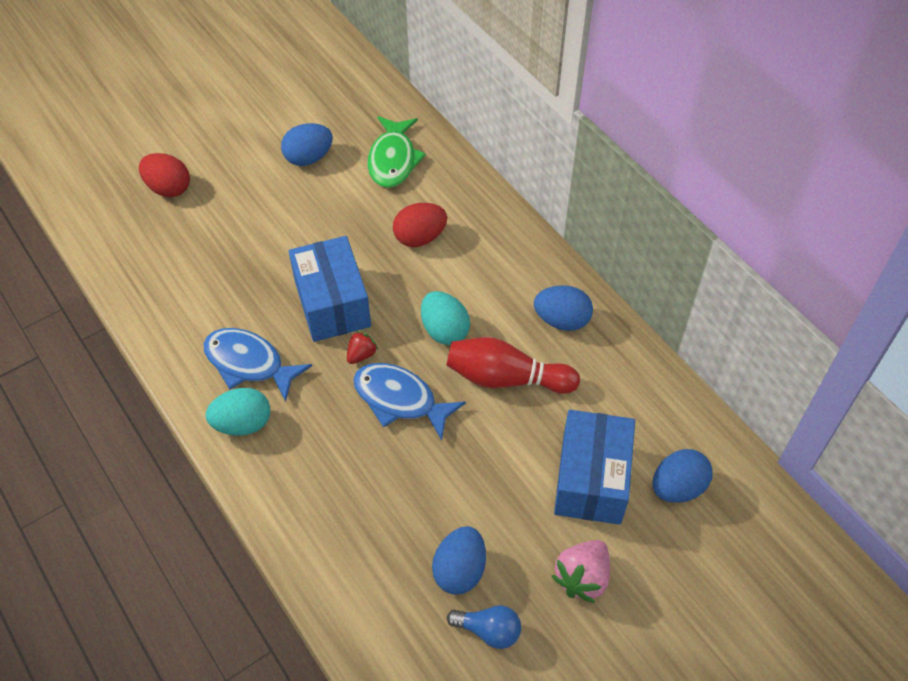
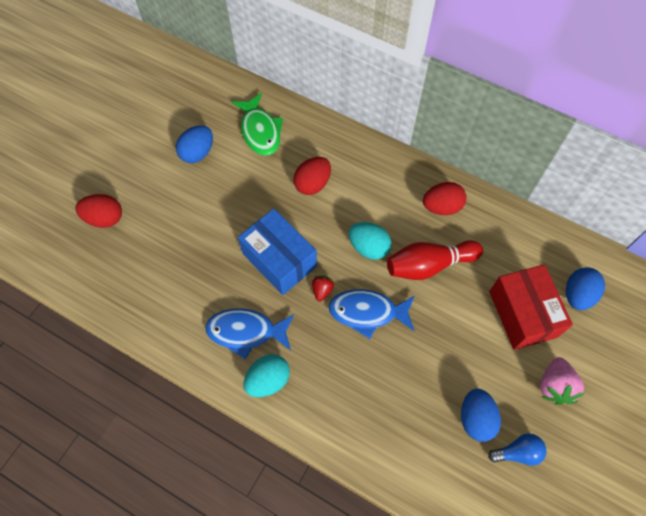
camera: 25 degrees left, 10 degrees up
(562, 320) = (441, 207): blue egg -> red egg
(591, 479) = (522, 314): blue box -> red box

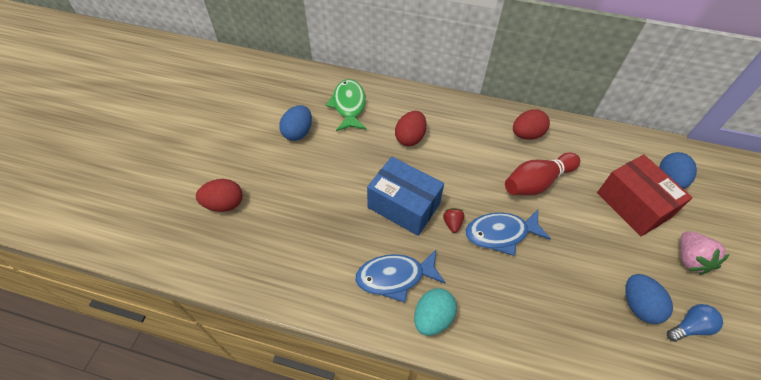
camera: 15 degrees left, 10 degrees down
(260, 131) = (349, 105): green fish -> green fish turned 150 degrees counterclockwise
(368, 247) = (479, 179): turquoise egg -> none

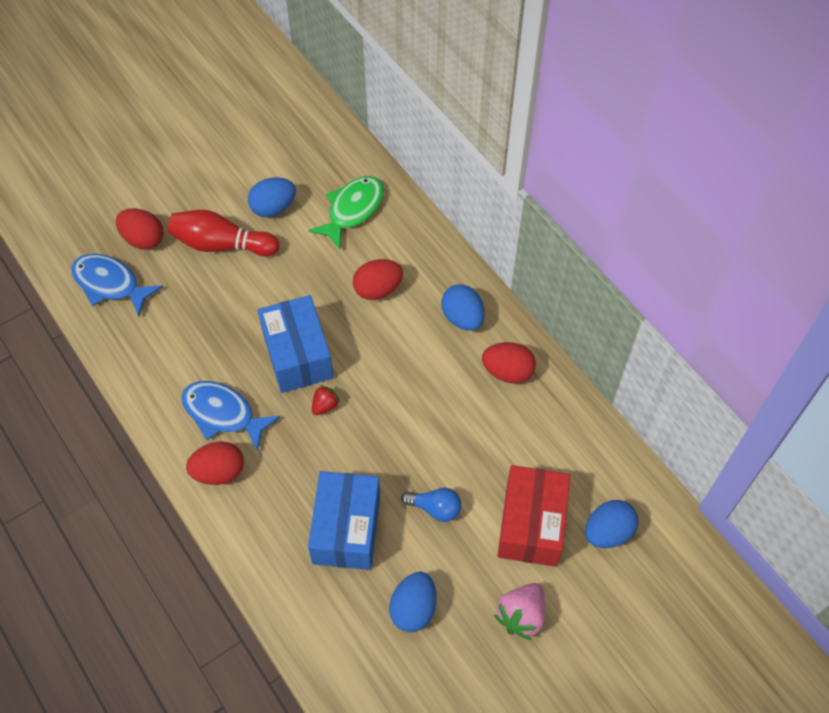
camera: 40 degrees right, 5 degrees up
(432, 318) = (219, 472): turquoise egg -> red egg
(472, 123) = (462, 318): none -> blue egg
(501, 233) = (360, 449): blue fish -> blue fish (110, 284)
(537, 182) = (456, 428): red bowling pin -> red bowling pin (222, 244)
(548, 289) = (346, 529): none -> blue box
(689, 327) = (438, 663): blue light bulb -> blue light bulb (435, 508)

